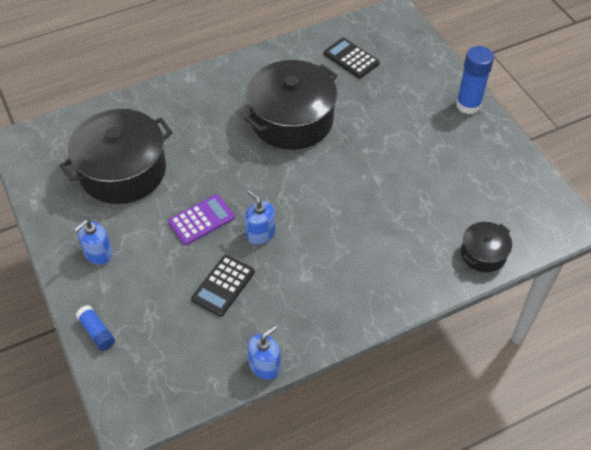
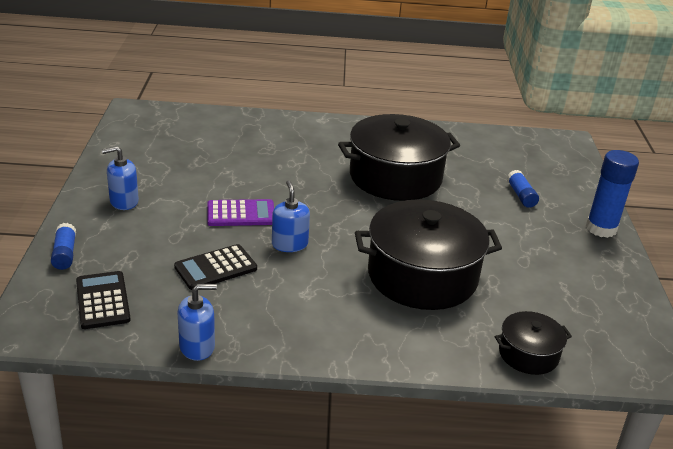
camera: 25 degrees right, 20 degrees down
(123, 171) = (202, 157): black pot -> black pot (422, 276)
(351, 58) = (494, 156): black calculator -> black calculator (102, 300)
(395, 96) = (521, 195): none -> blue glue stick

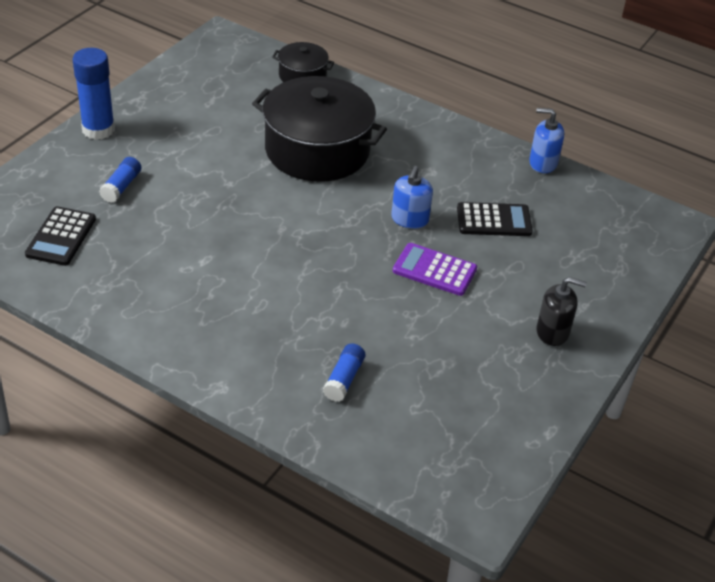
camera: 150 degrees left, 10 degrees up
(65, 254) = (631, 285): blue glue stick -> blue glue stick (344, 379)
(102, 300) = (606, 225): black calculator -> black calculator (61, 237)
(124, 201) = (552, 332): blue soap dispenser -> black soap dispenser
(395, 177) = (225, 257): black pot -> none

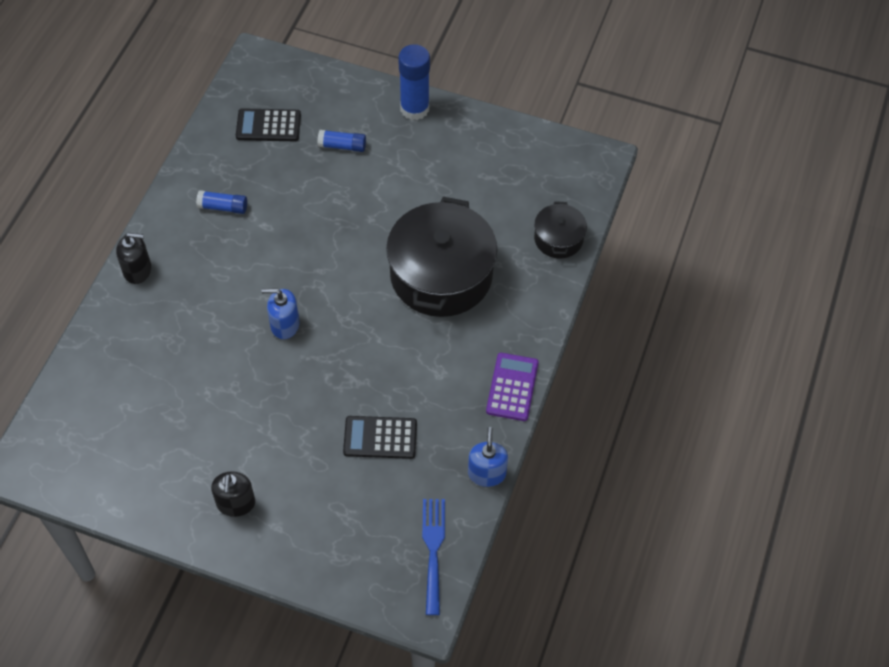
camera: 80 degrees right, 15 degrees up
(224, 375) = (137, 270): none -> black soap dispenser
(344, 379) = (147, 351): blue glue stick -> blue glue stick (223, 207)
(409, 219) = (361, 367): blue soap dispenser -> blue soap dispenser (285, 325)
(434, 270) = (295, 397): purple calculator -> purple calculator (512, 387)
(494, 220) = (380, 438): black calculator -> black calculator turned 105 degrees clockwise
(617, 208) = (433, 550): none -> blue fork

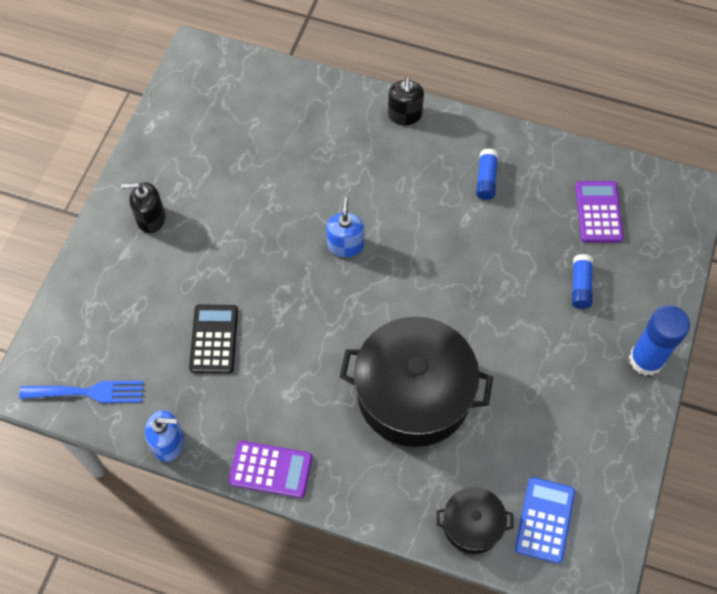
camera: 90 degrees right, 5 degrees up
(268, 126) = (598, 212): black calculator -> purple calculator
(553, 189) = (544, 520): none -> blue calculator

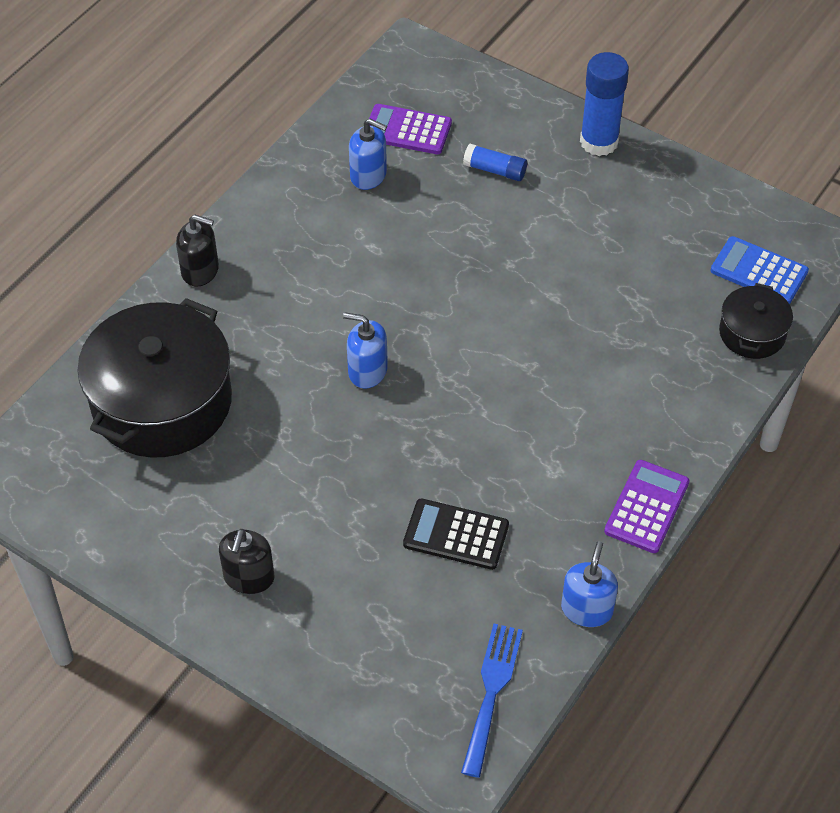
camera: 75 degrees left, 10 degrees down
(413, 393) = (585, 349): black pot -> black pot (162, 402)
(486, 179) = (326, 216): blue glue stick -> none
(538, 197) = (368, 175): none -> blue soap dispenser

